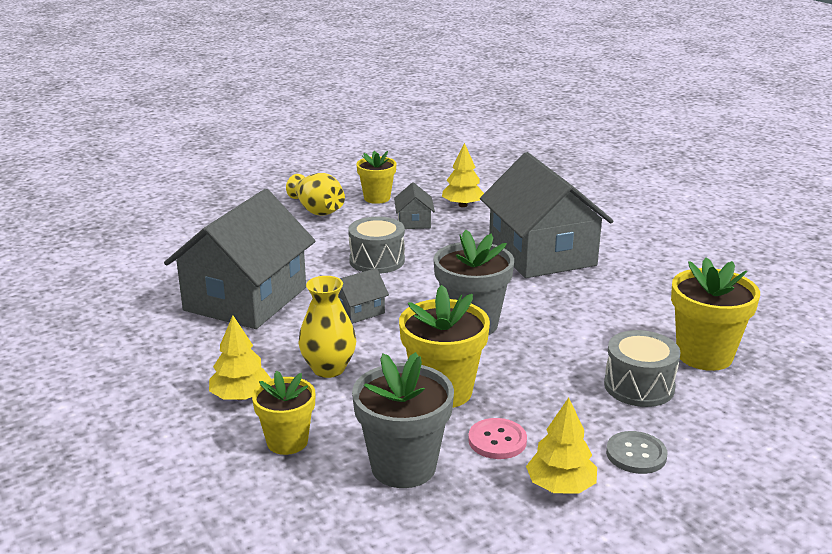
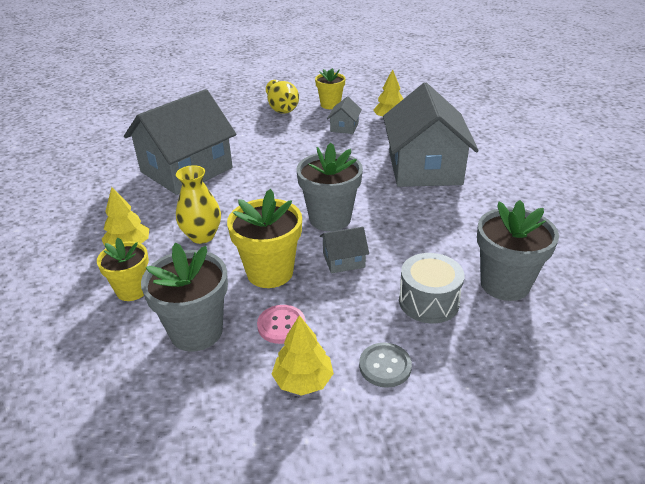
camera: 20 degrees right, 10 degrees up
(358, 311) = (255, 193): grey house -> grey house (343, 260)
(377, 260) = (296, 154): grey drum -> none
(704, 355) = (505, 284): yellow flower pot -> grey flower pot

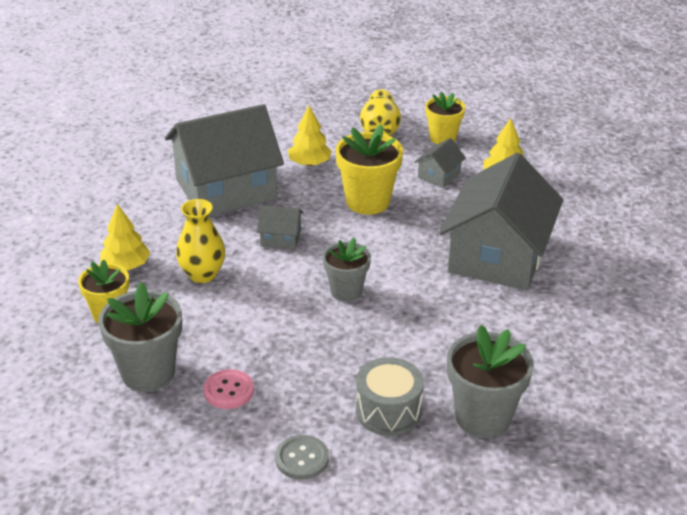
camera: 20 degrees right, 0 degrees up
(270, 272) = (248, 334): yellow flower pot -> yellow flower pot (368, 202)
(303, 380) = (219, 447): yellow tree -> yellow tree (309, 163)
(330, 219) = (346, 291): grey flower pot -> grey flower pot, size x0.65
(343, 260) = (330, 342): grey house -> grey house (280, 238)

